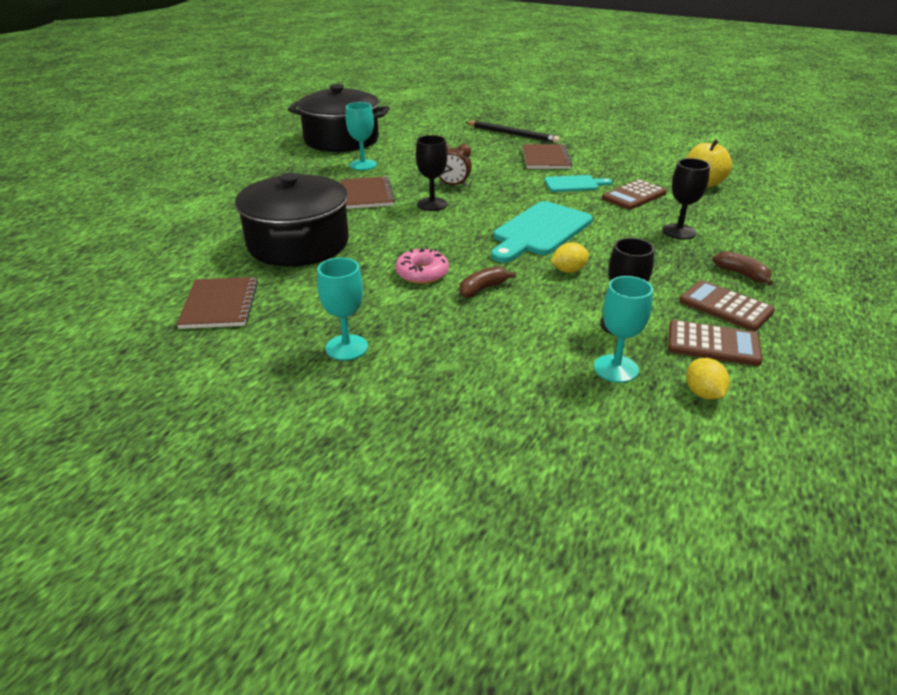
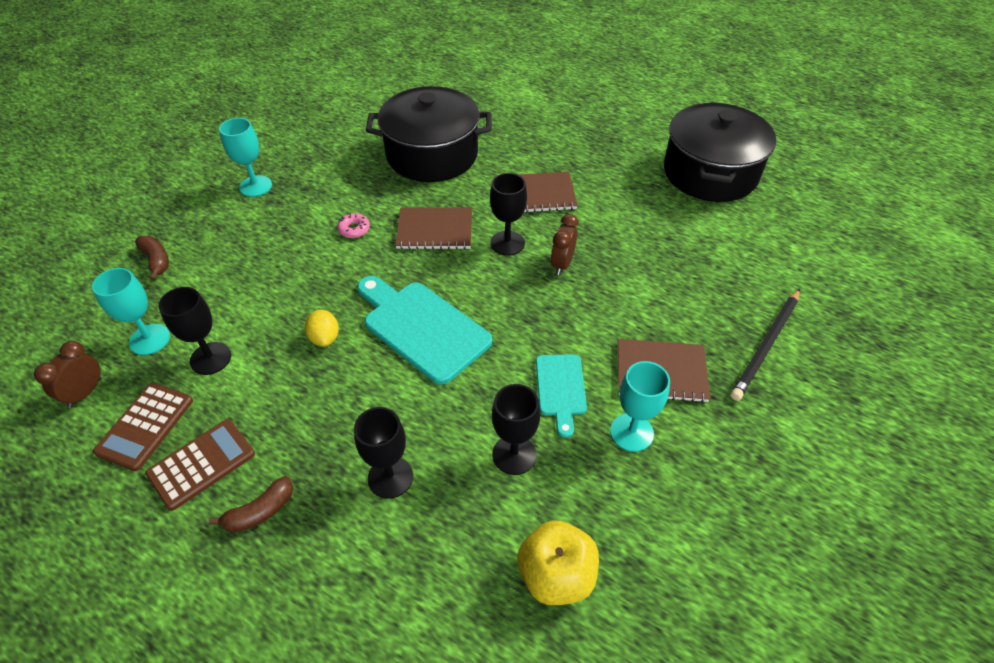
camera: 95 degrees right, 15 degrees up
(219, 305) = (340, 124): brown notebook -> brown notebook (435, 230)
(363, 165) = (625, 191): turquoise goblet -> turquoise goblet (631, 432)
(422, 273) = (354, 229): pink donut -> pink donut, size x0.64
(482, 289) = (312, 267): brown banana -> brown banana (156, 261)
(634, 196) = (514, 454): brown calculator -> black goblet
(703, 393) = (85, 393): yellow lemon -> brown clock

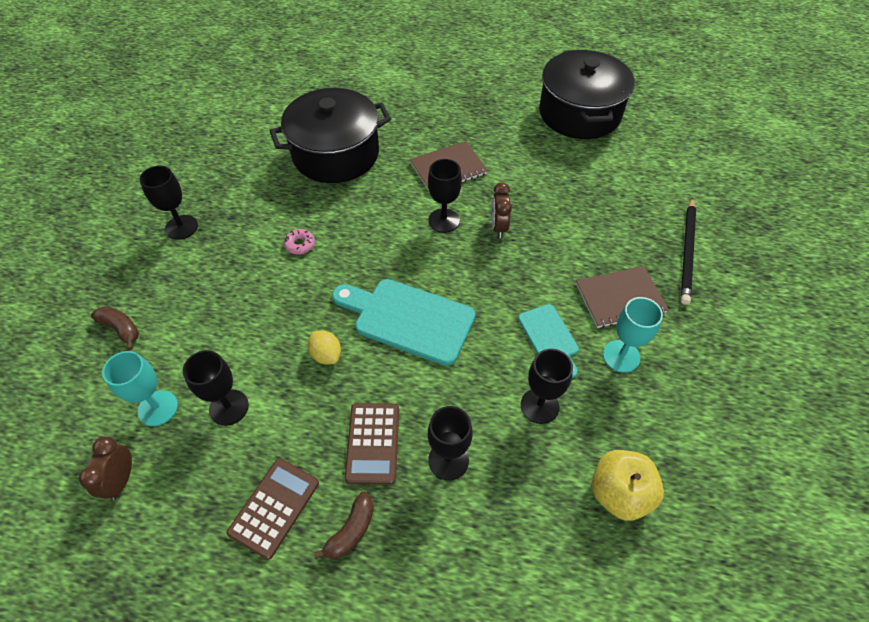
camera: 20 degrees left, 5 degrees up
(145, 426) = (200, 491): brown calculator -> brown calculator (373, 443)
(255, 186) = (181, 227): turquoise goblet -> black goblet
(435, 230) = (374, 225): brown notebook -> none

